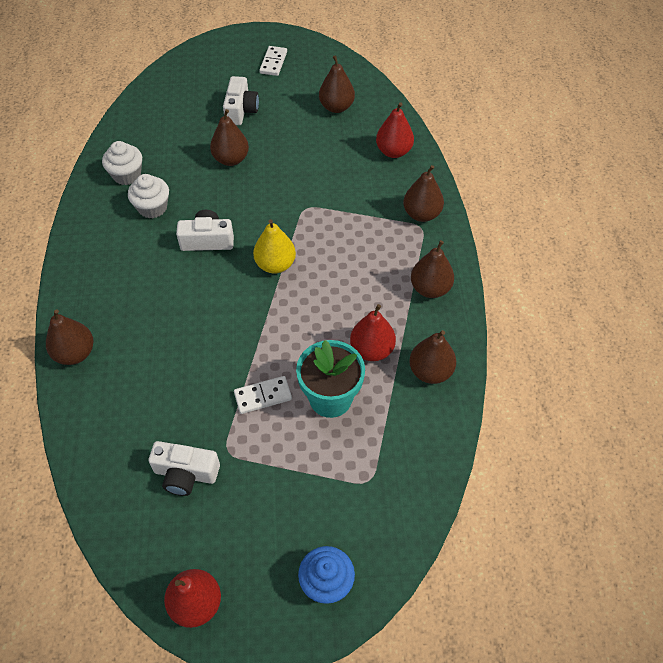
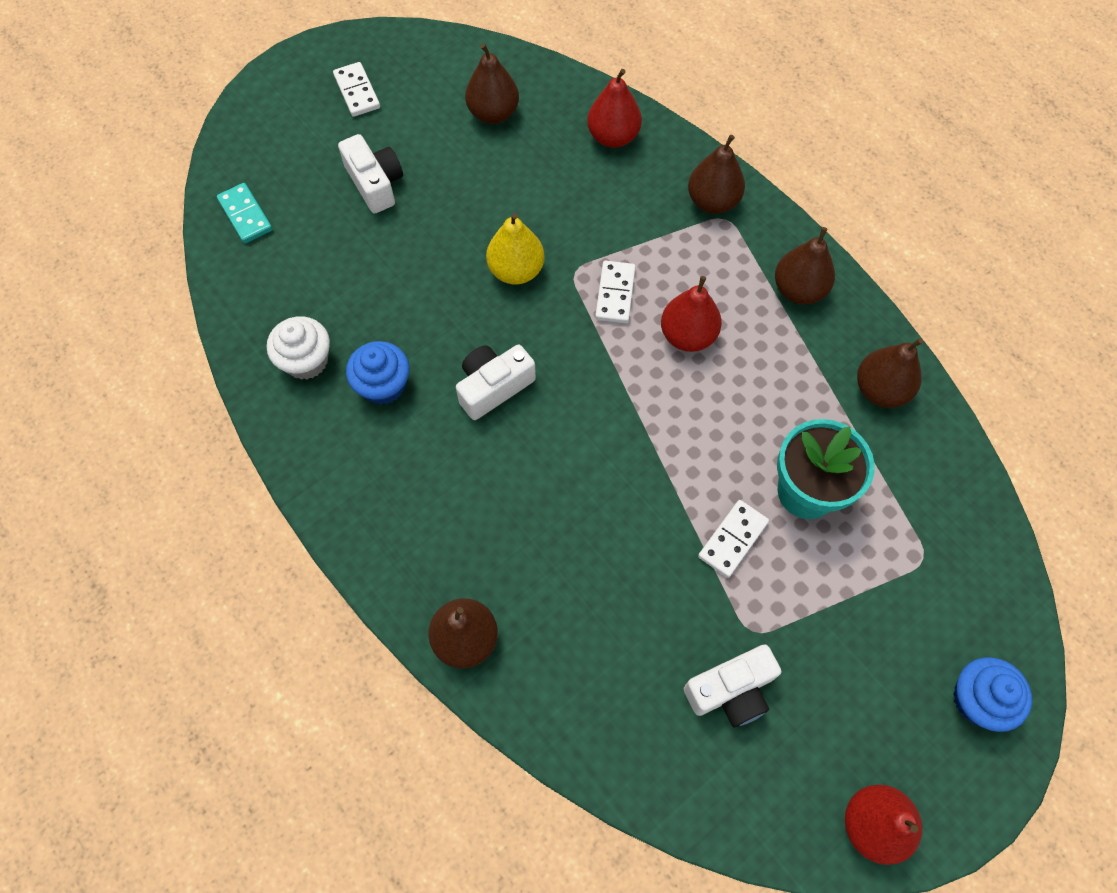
camera: 35 degrees left, 10 degrees up
(152, 207) = (383, 385): white cupcake -> blue cupcake
(163, 93) = (245, 215): none -> turquoise domino
(231, 159) = (424, 259): brown pear -> none
(275, 264) = (603, 367): yellow pear -> yellow pear (516, 270)
(318, 231) = (615, 294): none -> white domino
(372, 350) = (800, 404): red pear -> red pear (687, 335)

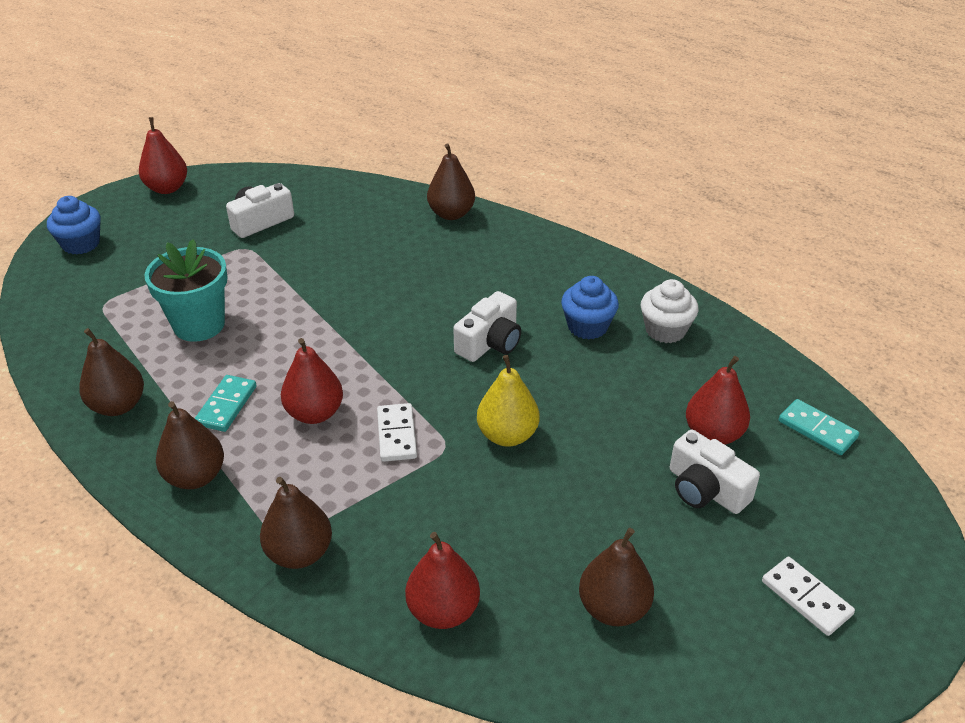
camera: 165 degrees right, 25 degrees down
(337, 230) = (713, 434): none -> red pear
(733, 539) = (262, 288): white domino -> none
(773, 365) = (226, 405): none -> turquoise domino

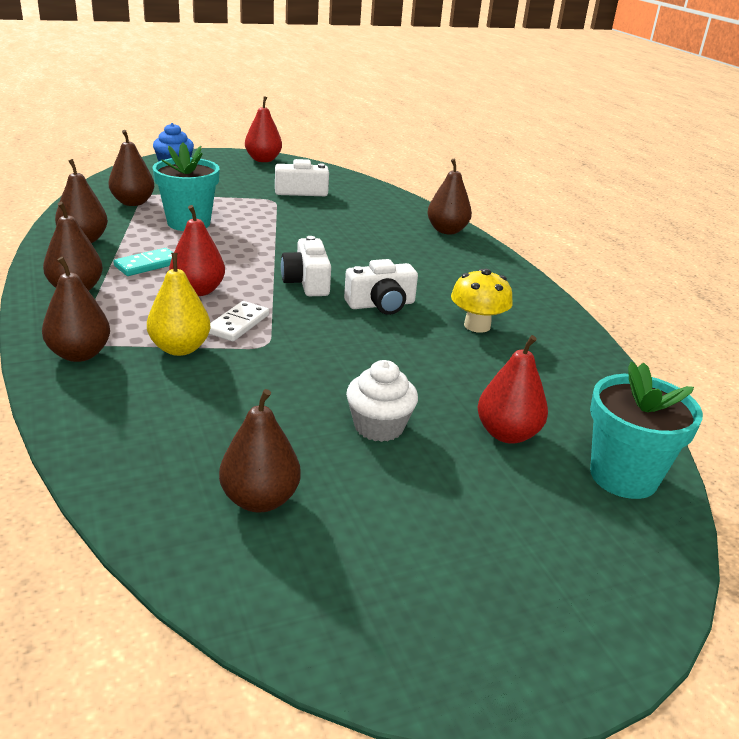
camera: 30 degrees right, 10 degrees down
(103, 324) = (133, 202): none -> brown pear
(443, 611) = (127, 432): red pear -> none
(507, 435) = (321, 358): yellow pear -> yellow pear (180, 348)
(587, 326) = (477, 326): blue cupcake -> yellow mushroom
(665, 330) = (547, 353): white cupcake -> white cupcake (379, 426)
(705, 489) = (451, 465): white camera -> white camera (307, 282)
(806, 598) = (453, 589): white domino -> none
(817, 429) = (623, 476): turquoise domino -> turquoise flower pot

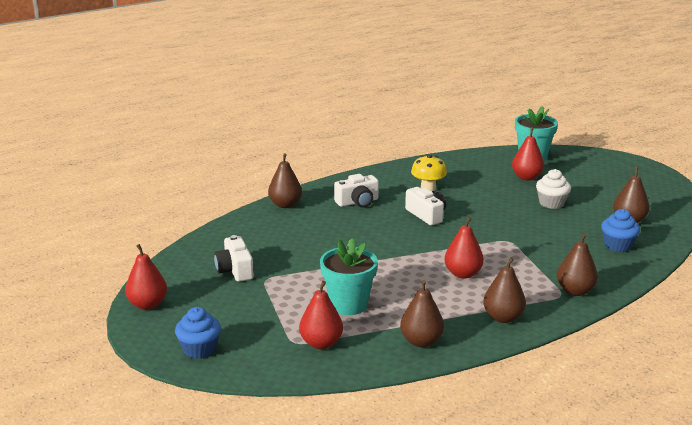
camera: 100 degrees left, 5 degrees down
(133, 202) = (321, 343): brown pear -> red pear
(147, 265) = (441, 302): turquoise domino -> none
(173, 445) = (618, 245): none -> blue cupcake
(180, 348) = (537, 263): yellow pear -> none
(238, 324) = (492, 252): white domino -> none
(307, 282) = (416, 241): white camera -> white camera (358, 202)

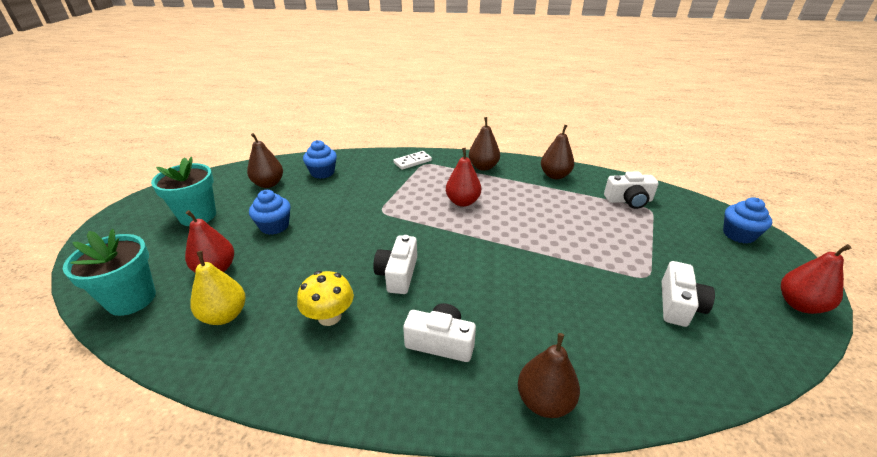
camera: 140 degrees left, 10 degrees up
(321, 343) = (629, 200): red pear -> white camera
(348, 305) = (583, 218): turquoise flower pot -> turquoise flower pot (198, 216)
(477, 169) = (225, 315): none -> yellow pear
(551, 203) = (274, 226): white cupcake -> blue cupcake
(575, 291) = (412, 162): brown pear -> white domino

